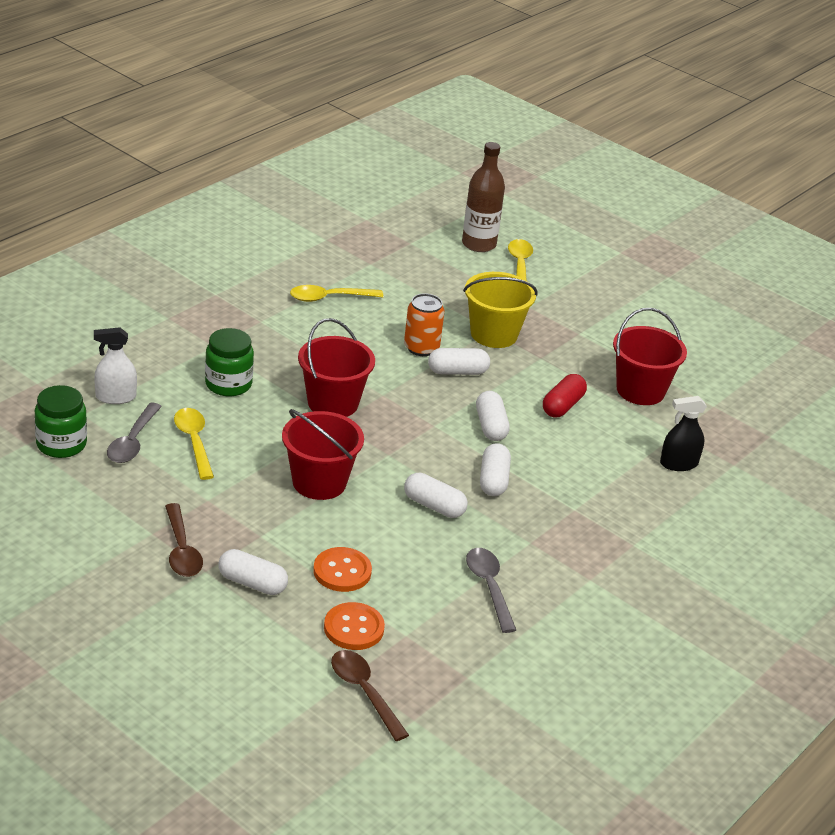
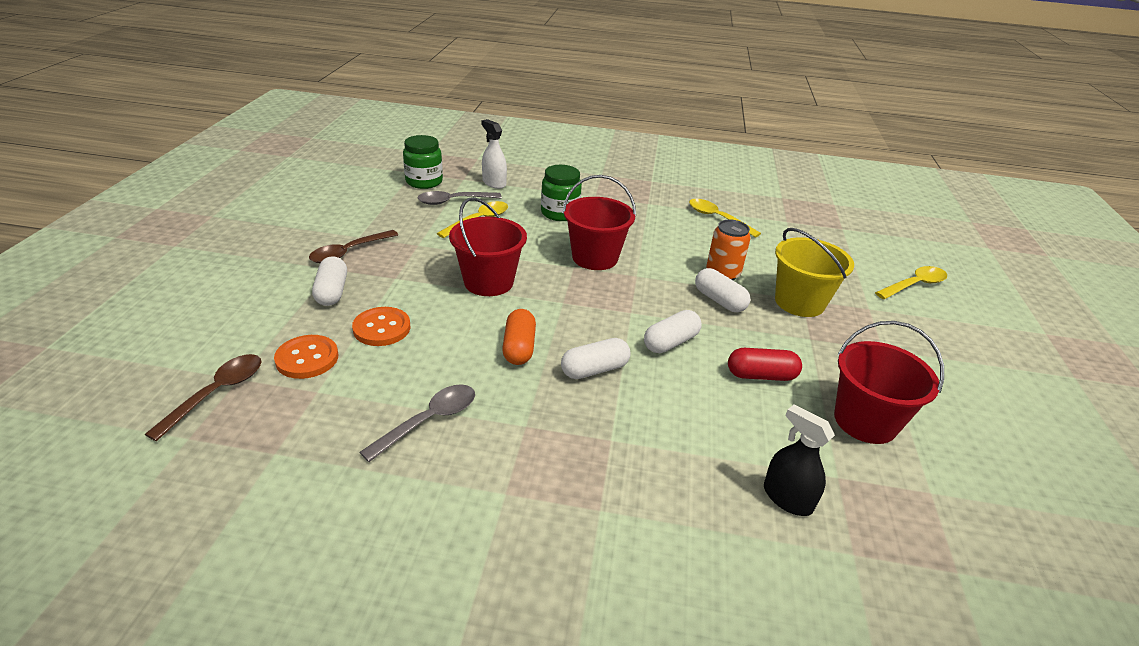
camera: 60 degrees right, 0 degrees up
(434, 506) = (519, 347): white capsule -> orange capsule
(479, 244) = (901, 257): brown bottle -> none

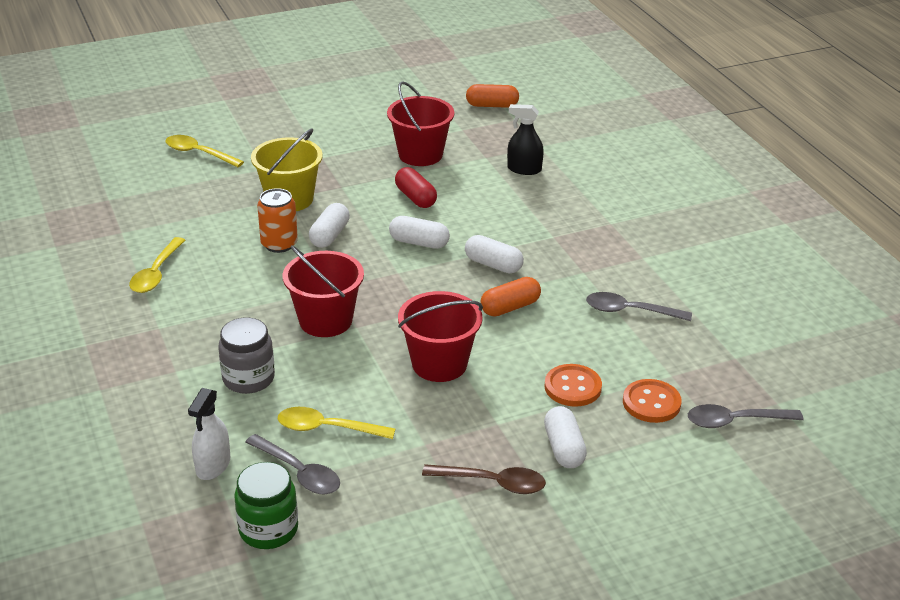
camera: 120 degrees left, 0 degrees up
(217, 393) = (735, 421): brown spoon -> grey spoon
(332, 292) = (564, 448): white capsule -> white capsule turned 60 degrees counterclockwise
(560, 213) = (248, 379): green jar -> grey jar
(787, 498) = (524, 169): black spray bottle -> black spray bottle turned 90 degrees clockwise
(1015, 568) = (492, 105): none -> orange capsule

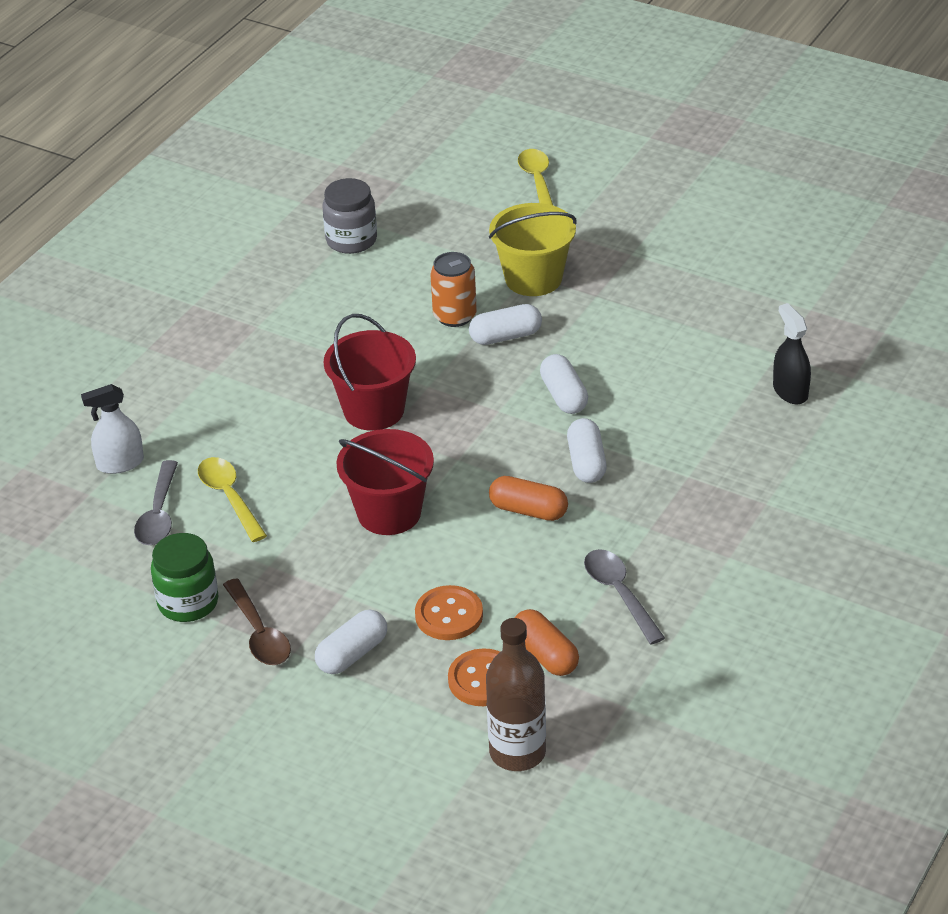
camera: 55 degrees right, 5 degrees up
(156, 273) = (328, 277): yellow spoon -> none
(248, 379) = (245, 416): grey jar -> grey jar (351, 240)
(268, 529) = (77, 537): green jar -> green jar (188, 602)
(415, 198) = (638, 351): red capsule -> none
(420, 154) = (722, 310): red bucket -> none
(492, 105) = (889, 302): orange capsule -> orange capsule (545, 655)
(735, 421) = (517, 752): grey spoon -> brown bottle

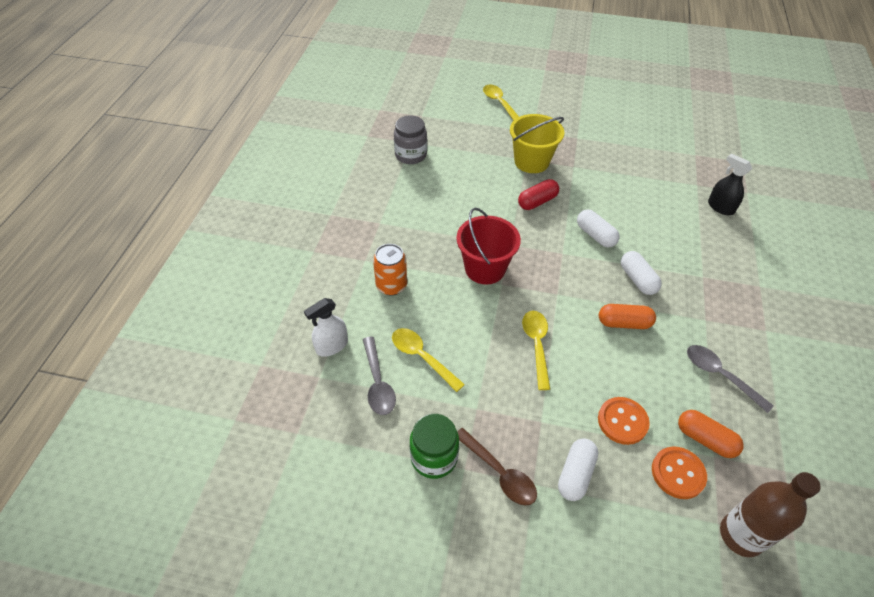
camera: 20 degrees left, 10 degrees up
(389, 513) = (536, 345): red bucket -> yellow spoon
(454, 316) = (499, 193): orange can -> orange can (391, 285)
(505, 336) = (537, 202): white capsule -> red capsule

